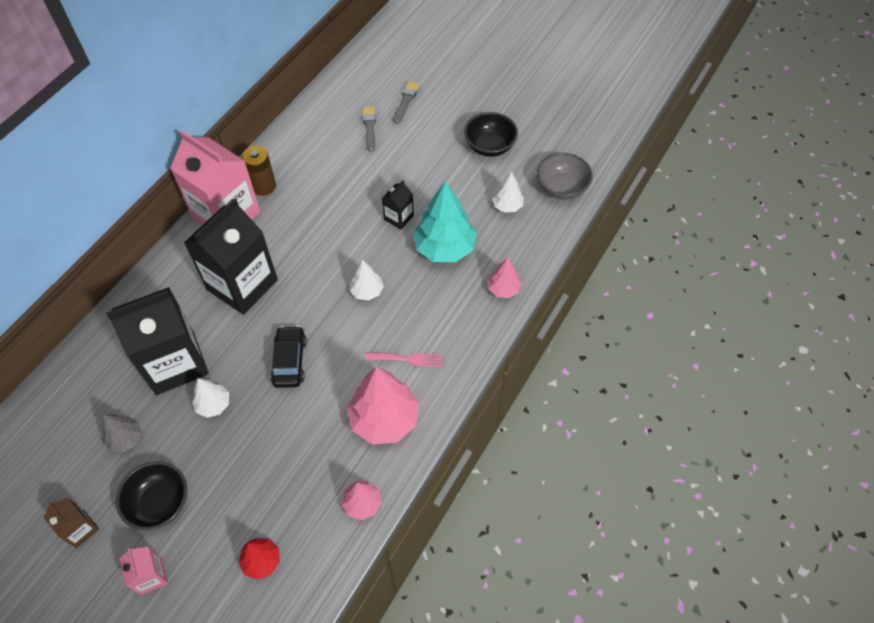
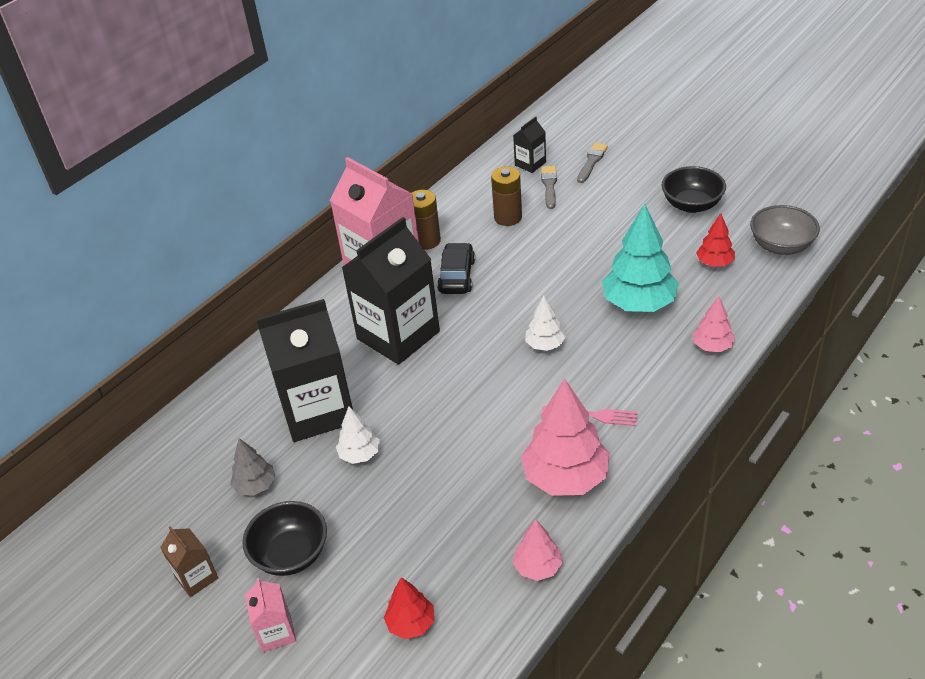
camera: 10 degrees right, 15 degrees down
(290, 361) = (451, 413): black car -> black car (457, 276)
(334, 160) = (508, 217): none -> brown battery
(398, 217) = (583, 273): black carton -> black carton (530, 164)
(507, 206) = (714, 263): white tree -> red tree

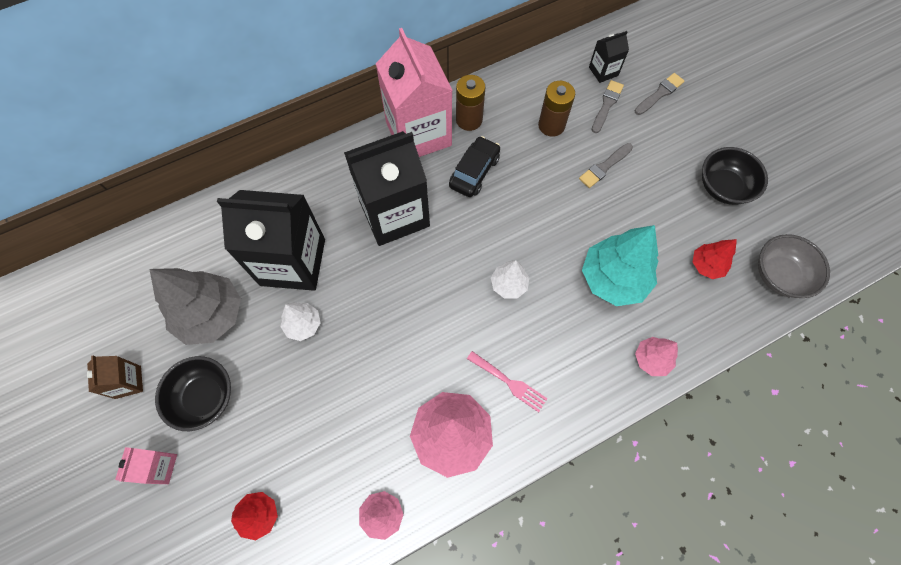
camera: 20 degrees right, 25 degrees up
(255, 485) = (211, 315): grey tree -> grey tree, size x1.90
(576, 229) = (604, 167): none -> grey brush

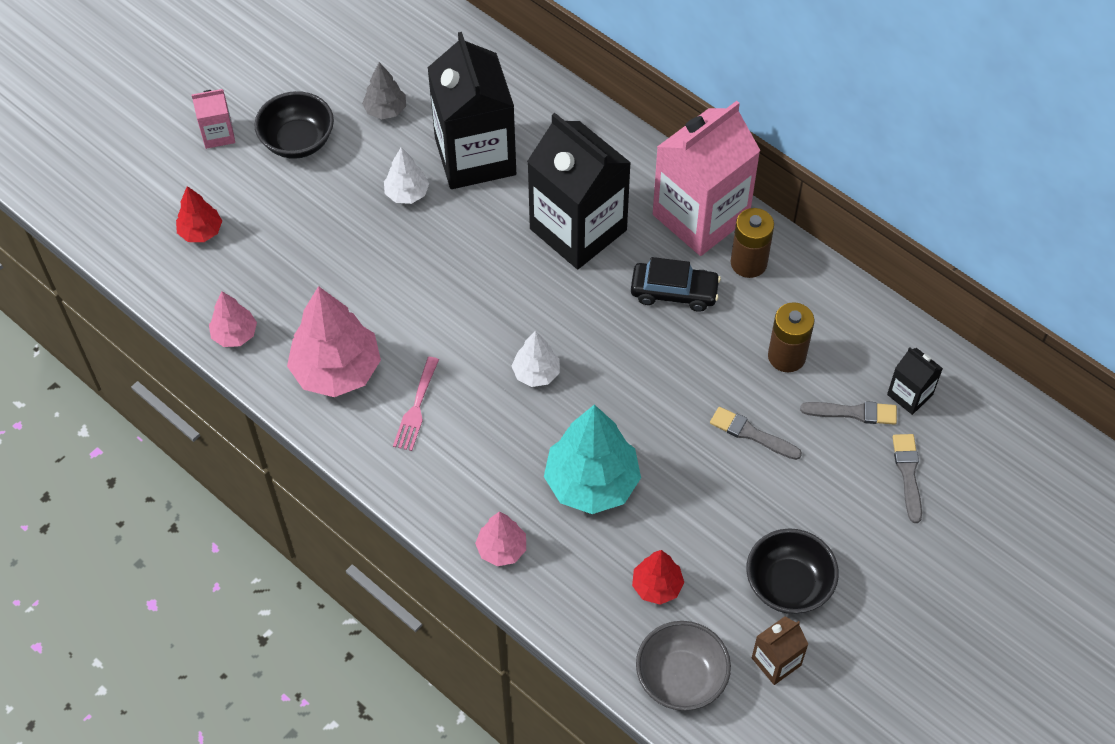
camera: 70 degrees right, 10 degrees down
(128, 382) = (290, 74): brown carton -> brown carton (776, 661)
(211, 315) = (385, 110): grey tree -> grey tree, size x0.53
(660, 93) = (908, 473): grey brush -> grey brush turned 120 degrees counterclockwise

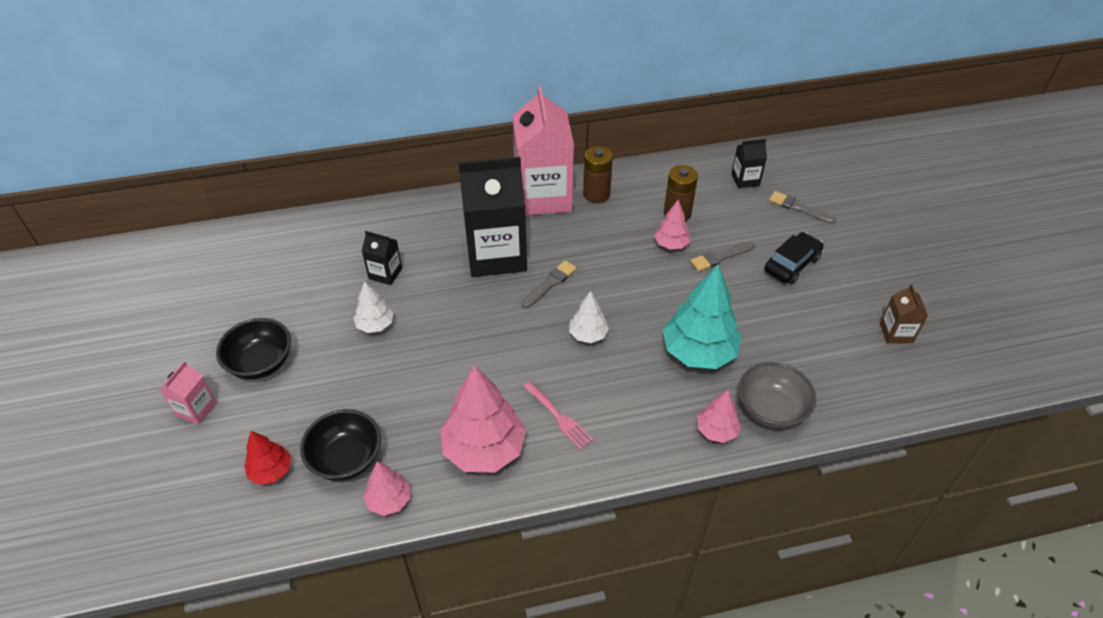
camera: 55 degrees left, 10 degrees down
(385, 110) = (294, 299): grey tree -> none
(475, 156) = (385, 273): black carton -> black carton, size x0.45
(657, 586) = (803, 361): red tree -> none
(674, 292) = (586, 236): black car -> black car (792, 264)
(681, 678) = (882, 387): grey bowl -> grey bowl (771, 409)
(730, 376) = (671, 244): none -> pink tree
(788, 584) = (842, 298): black bowl -> black bowl (346, 459)
(853, 412) = (739, 207): grey brush -> grey brush (550, 283)

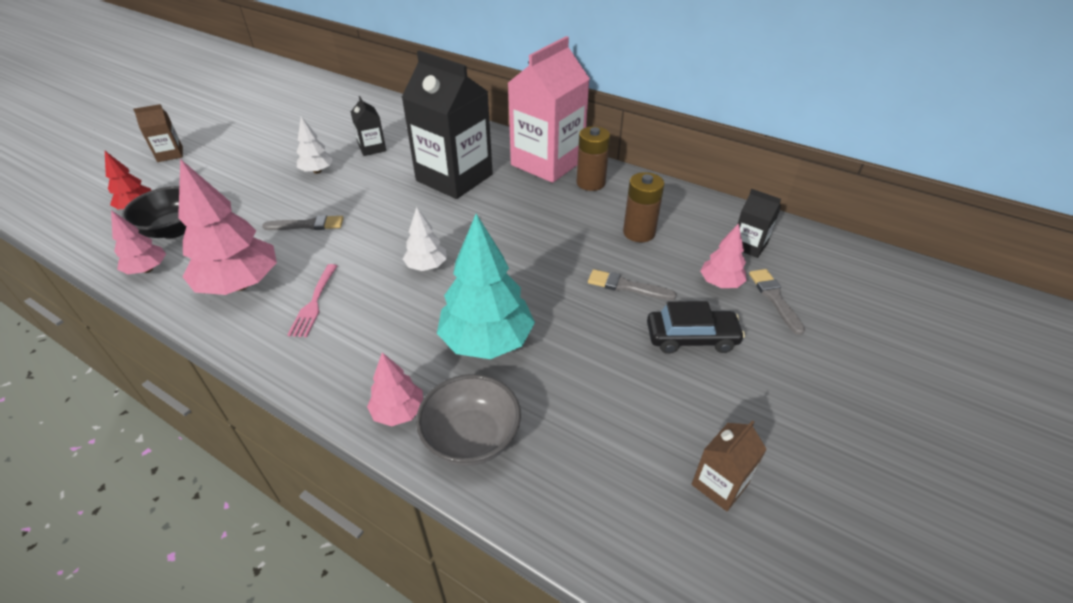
camera: 45 degrees right, 5 degrees down
(196, 409) = (170, 154): pink carton -> brown carton
(261, 363) = (233, 152): black bowl -> none
(550, 283) = (459, 216): grey brush -> grey brush (308, 225)
(671, 244) = (597, 250): pink tree -> pink tree (720, 283)

